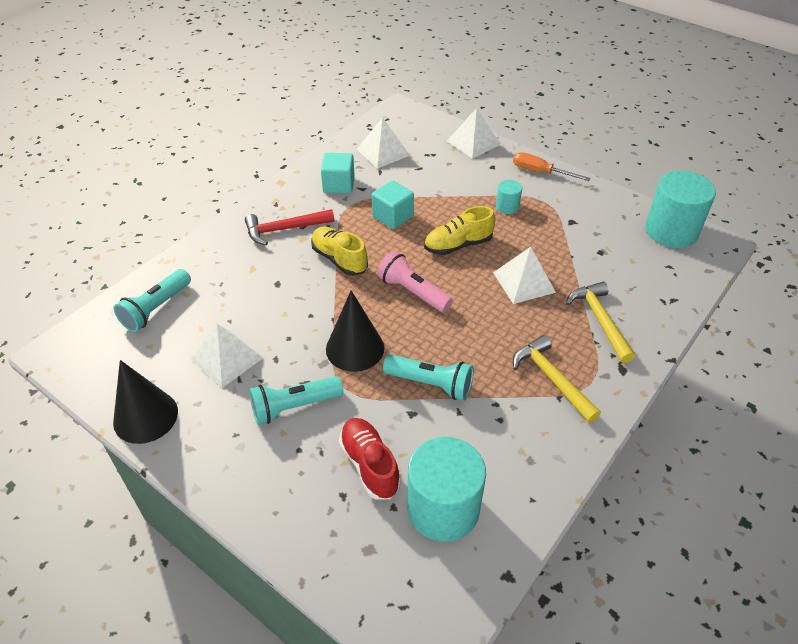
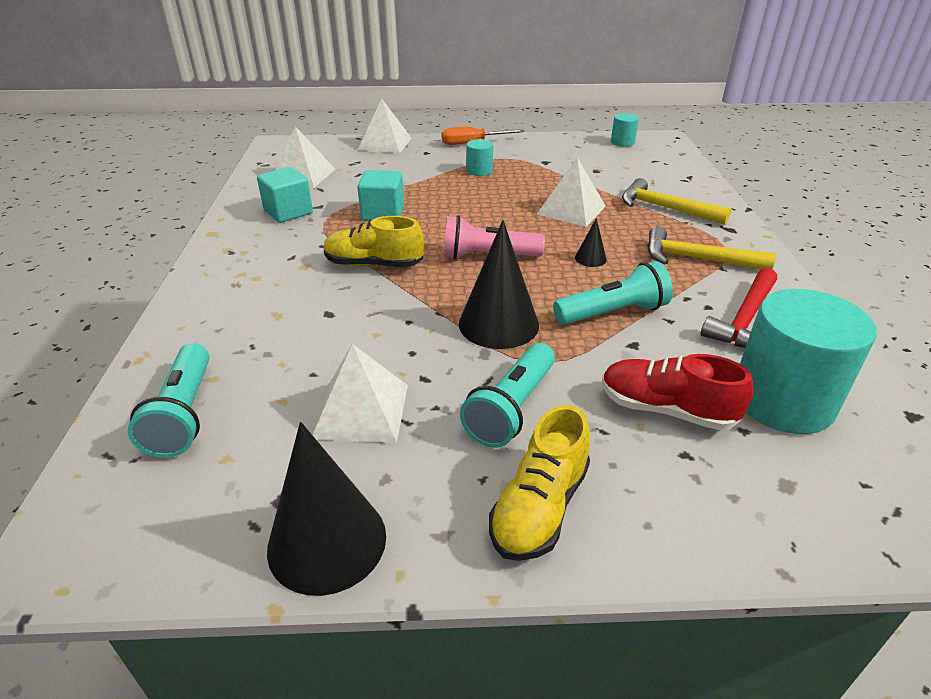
camera: 40 degrees left, 10 degrees down
(285, 229) = (272, 267): red hammer -> red hammer (745, 319)
(458, 245) = (477, 209): yellow shoe -> yellow shoe (539, 507)
(477, 333) = (590, 258): none -> black cone
(671, 231) = (622, 142): turquoise cylinder -> turquoise cylinder, size x0.47

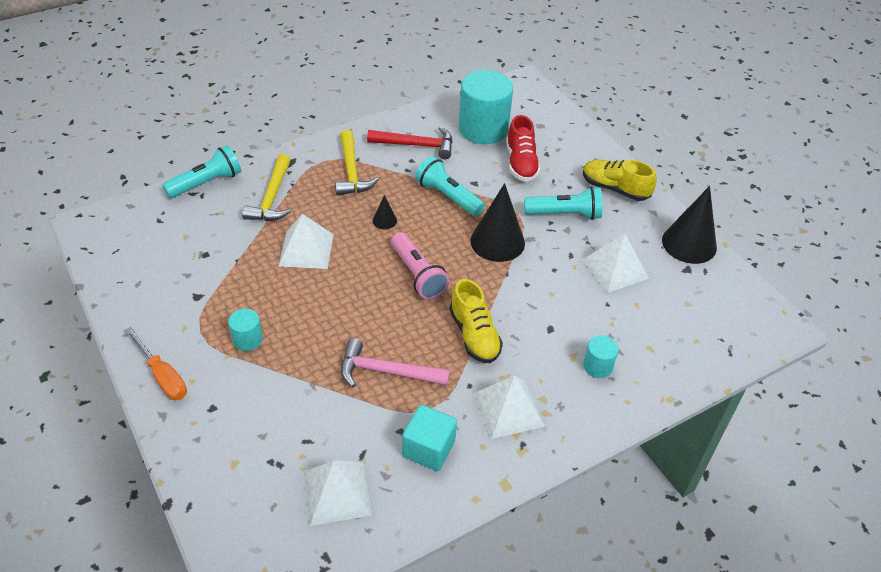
camera: 120 degrees left, 10 degrees up
(184, 414) = (682, 340): turquoise flashlight -> turquoise flashlight (207, 183)
(383, 213) = (387, 372): turquoise cube -> pink hammer
(385, 143) = (199, 464): white pyramid -> white pyramid (508, 409)
(539, 507) = (615, 189): yellow shoe -> yellow shoe turned 150 degrees counterclockwise
(622, 142) = (112, 251): turquoise cylinder -> turquoise cylinder (597, 366)

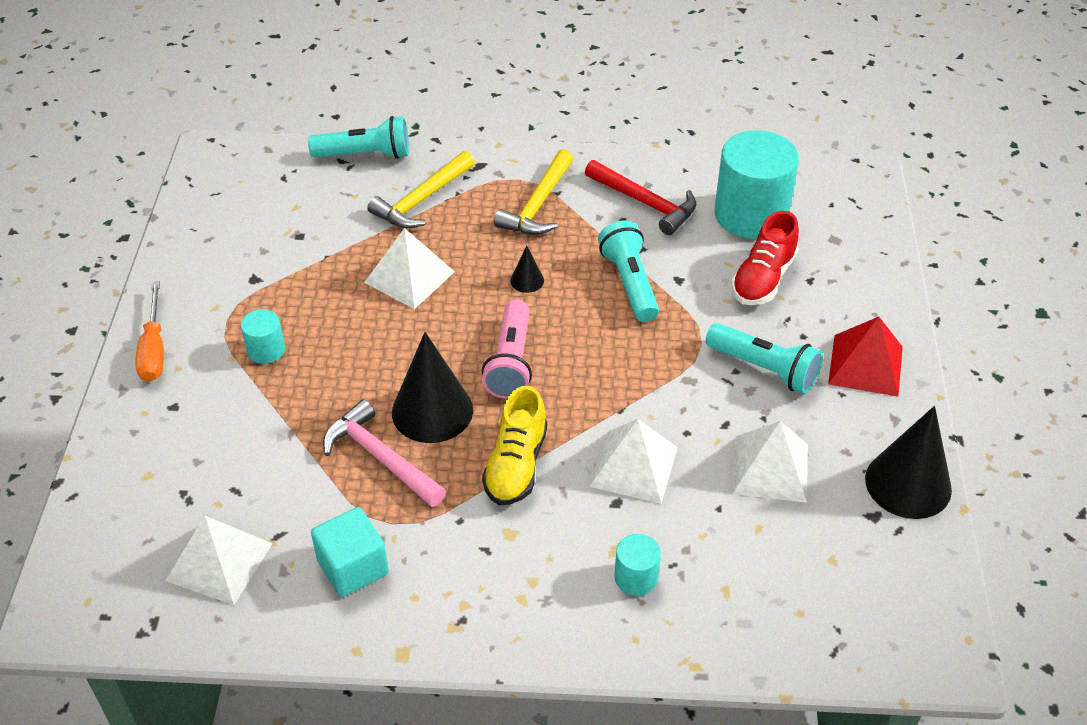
camera: 35 degrees right, 0 degrees up
(497, 242) = (643, 365): black cone -> black cone (432, 411)
(508, 409) = (480, 571): white pyramid -> white pyramid (633, 466)
(615, 189) = (866, 365): yellow shoe -> red pyramid

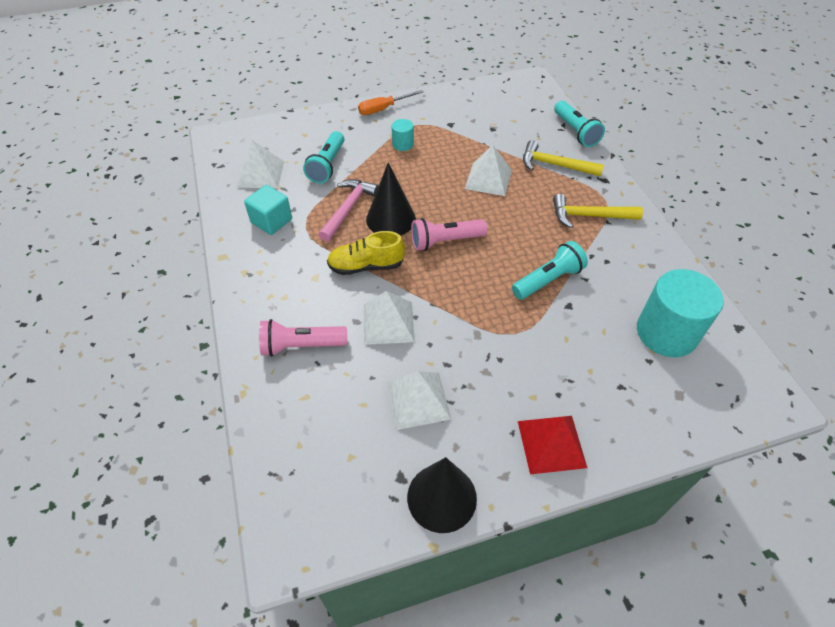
camera: 70 degrees right, 5 degrees up
(527, 280) = (518, 229): black cone -> none
(636, 577) = (301, 346): turquoise cylinder -> pink flashlight
(645, 202) = (632, 268): red hammer -> none
(763, 279) = (602, 355): red shoe -> none
(764, 369) = (511, 376): turquoise flashlight -> turquoise flashlight (327, 165)

